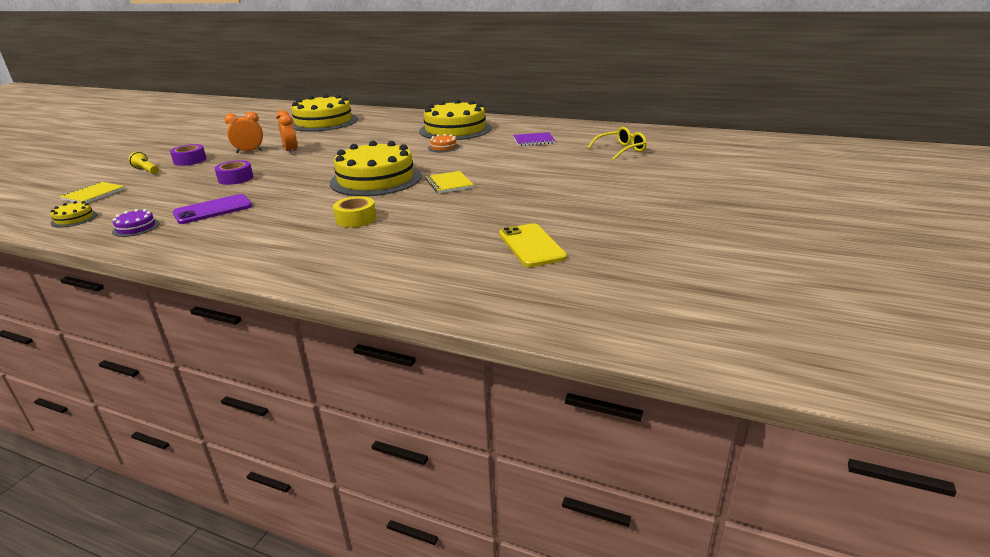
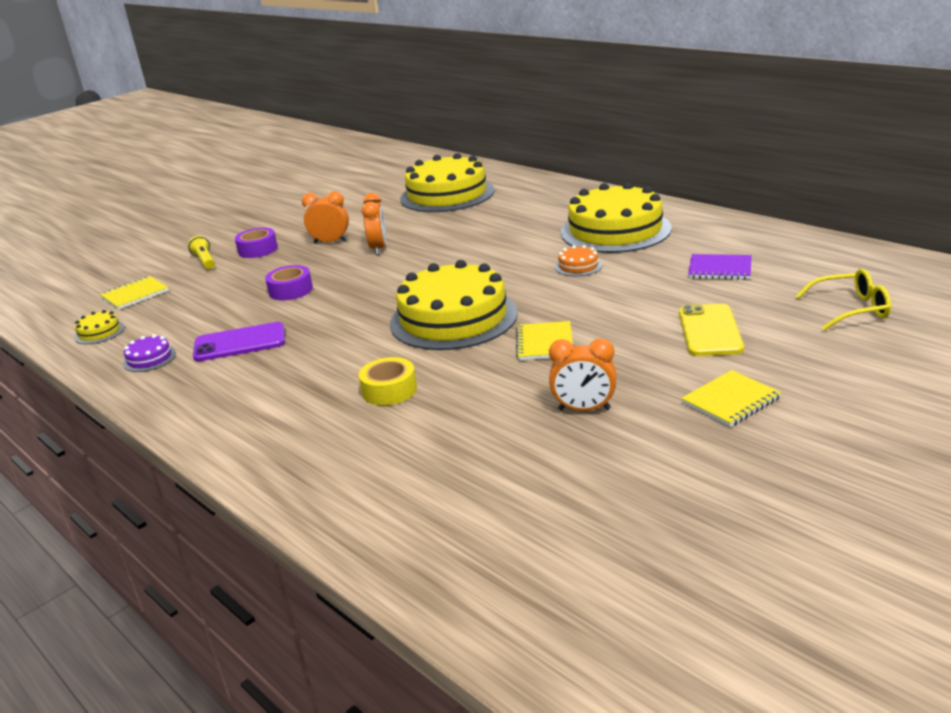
camera: 25 degrees right, 0 degrees up
(499, 210) = (584, 409): none -> orange clock
(531, 245) = (588, 490): yellow phone -> yellow phone (710, 331)
(585, 195) = (731, 400): none -> yellow notebook

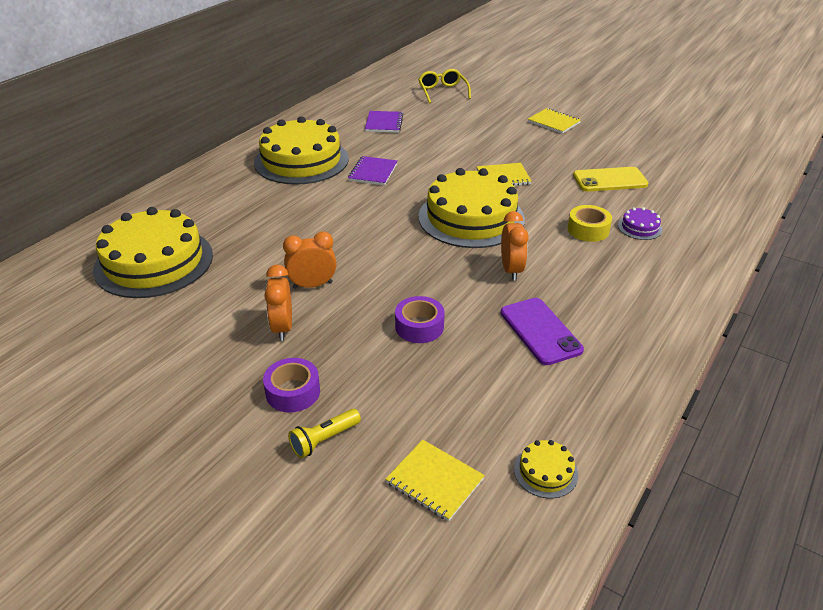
camera: 105 degrees left, 10 degrees up
(149, 358) = (590, 391): purple cake -> purple cake (639, 227)
(578, 266) = (373, 172): orange cake -> purple notebook
(584, 409) = (580, 160): orange clock -> orange clock (511, 270)
(710, 331) = (475, 127): yellow phone -> yellow phone (609, 180)

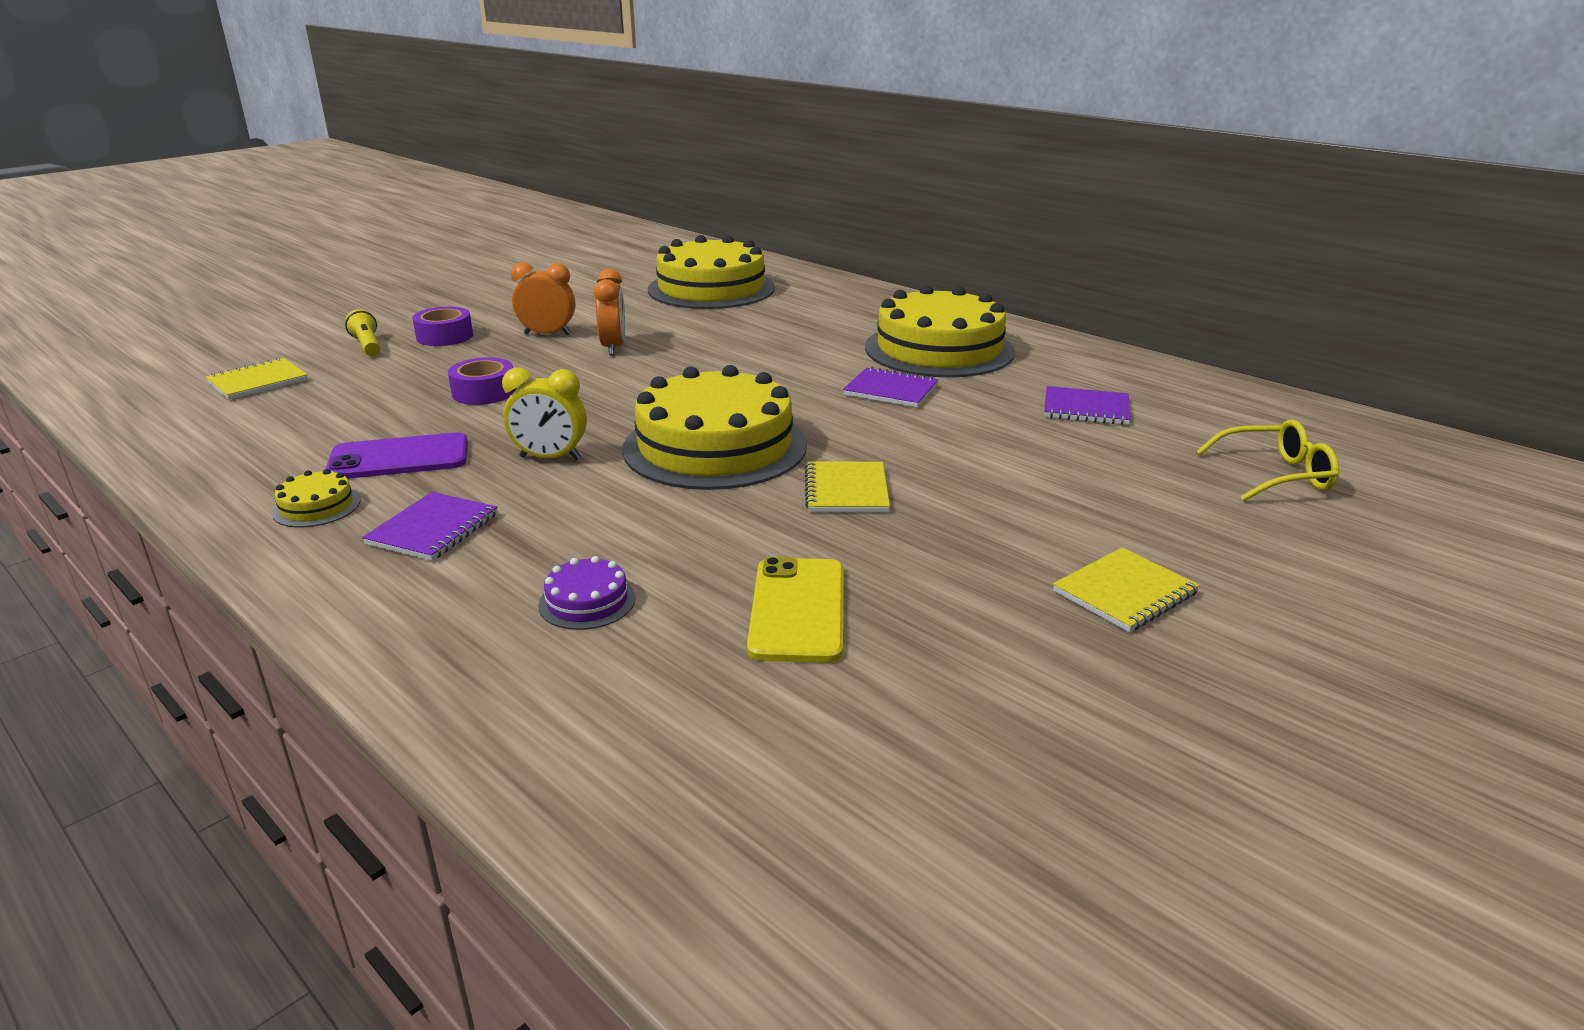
camera: 100 degrees right, 10 degrees down
(511, 270) = (550, 458): orange clock -> yellow clock
(545, 471) = (193, 428): yellow cake -> yellow cake (316, 506)
(588, 230) = (615, 542): yellow tape -> none
(612, 288) = (433, 529): none -> purple notebook

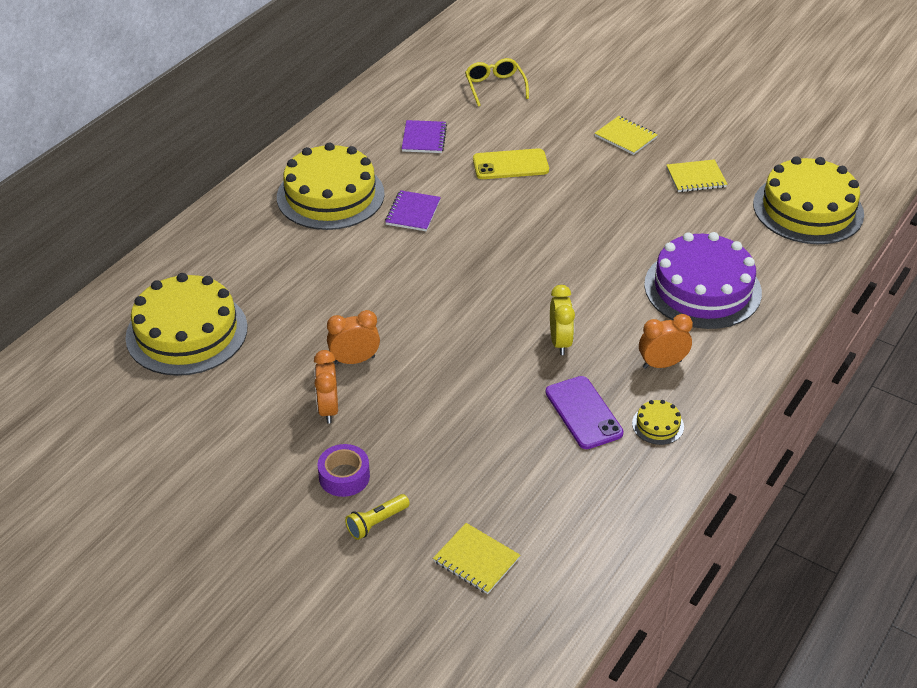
camera: 100 degrees left, 15 degrees up
(433, 529) = (662, 364): purple notebook -> orange clock
(484, 392) = (464, 408): purple tape -> none
(587, 601) = (702, 288): purple cake -> purple cake, size x2.50
(715, 446) = (521, 275): yellow cake -> yellow cake (808, 209)
(798, 610) = (679, 224): yellow phone -> yellow phone (510, 165)
(846, 490) = (560, 219): yellow notebook -> yellow notebook (696, 178)

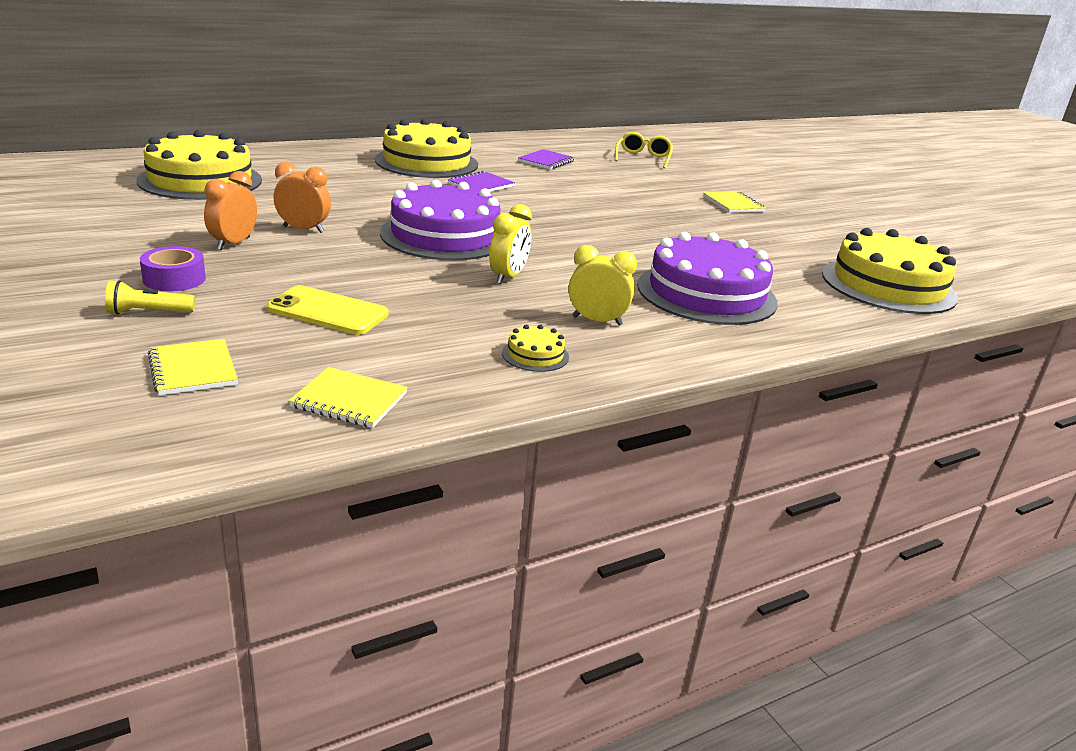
camera: 25 degrees right, 15 degrees down
(463, 309) = (445, 235): none -> purple cake
(510, 165) = (603, 189): yellow phone -> yellow phone (328, 311)
(583, 413) = (466, 321): purple phone -> none
(662, 364) = (597, 321): orange clock -> yellow clock
(696, 178) = (779, 238): yellow notebook -> yellow notebook (349, 400)

